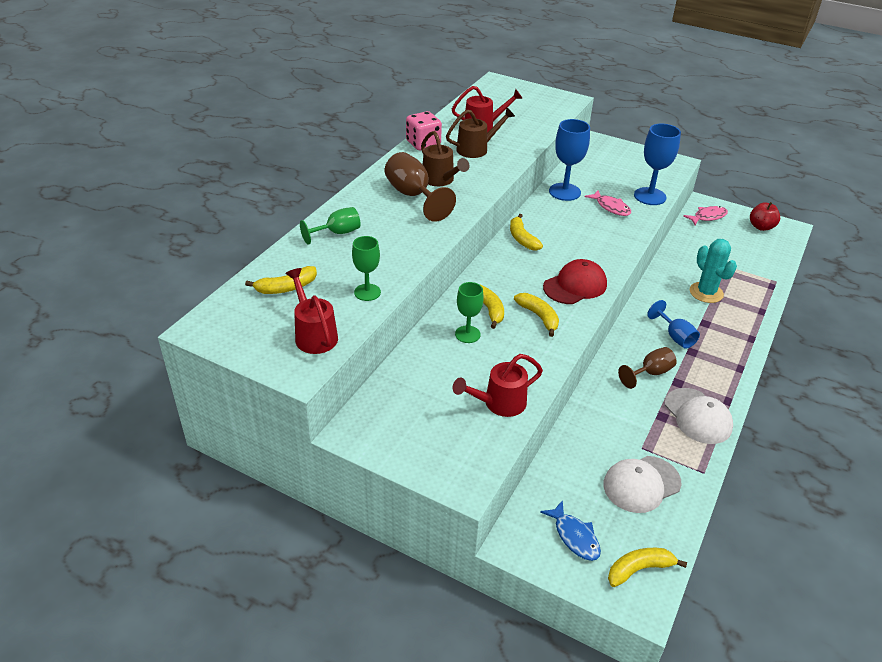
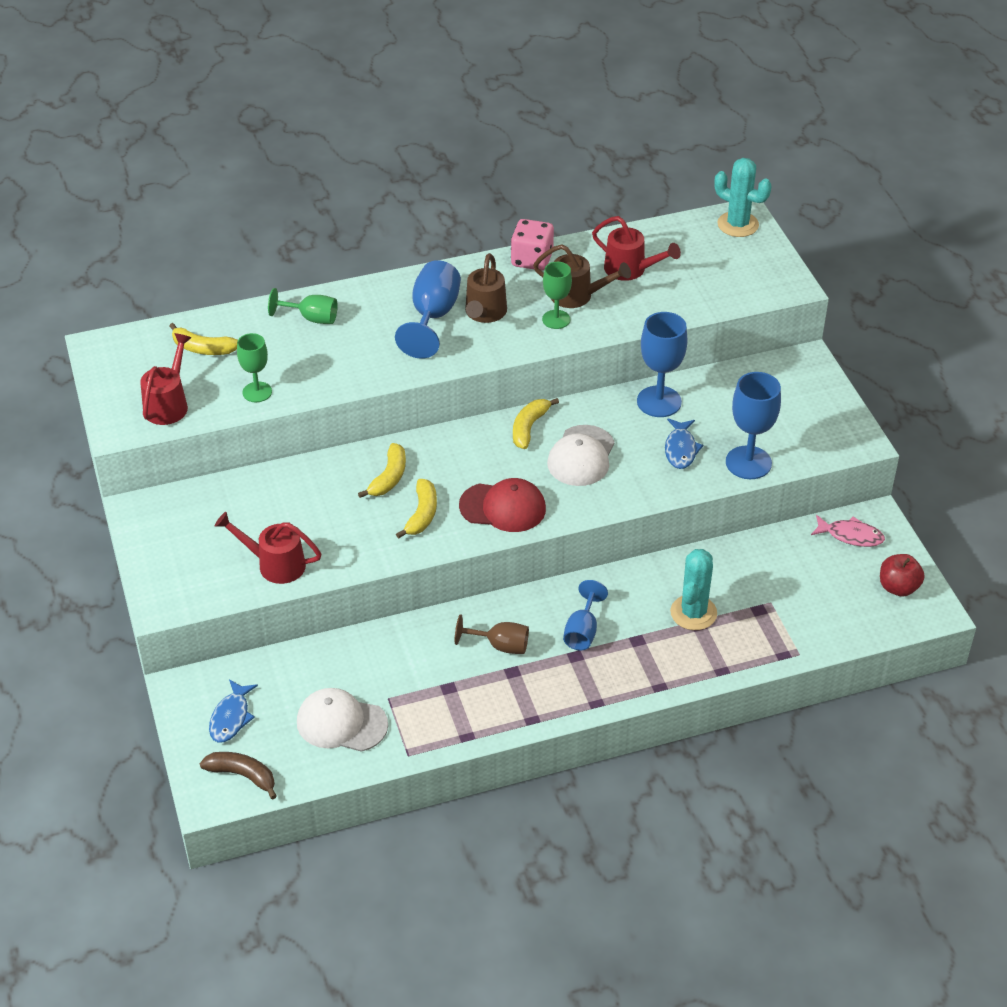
camera: 45 degrees right, 5 degrees up
(413, 196) = (433, 317): brown goblet -> blue goblet
(467, 334) = (336, 489): green goblet -> green goblet (556, 319)
(500, 86) = (738, 224): none -> turquoise cactus
(611, 207) = (680, 449): pink fish -> blue fish
(639, 569) = (242, 775): yellow banana -> brown banana
(698, 416) = (480, 711): white cap -> white cap (581, 456)

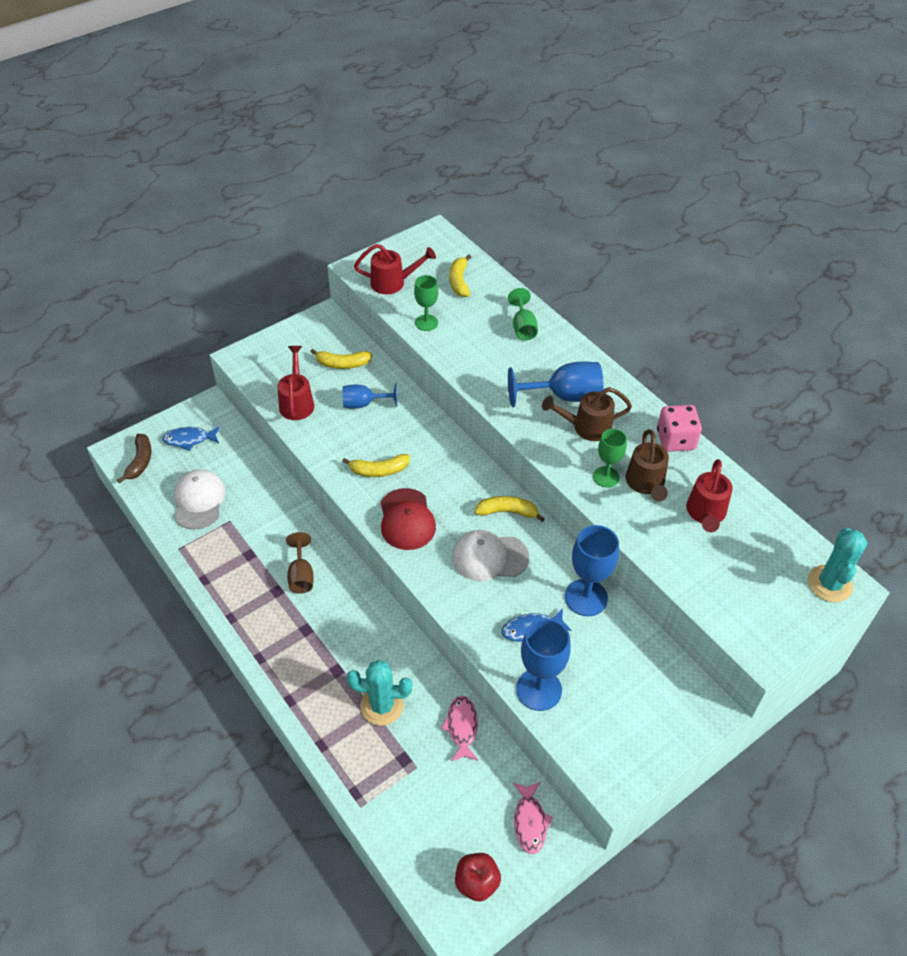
camera: 70 degrees right, 5 degrees up
(389, 478) = (410, 439): yellow banana -> yellow banana (342, 364)
(582, 631) = (334, 627): blue goblet -> blue goblet (364, 404)
(739, 558) = (462, 727): none -> pink fish

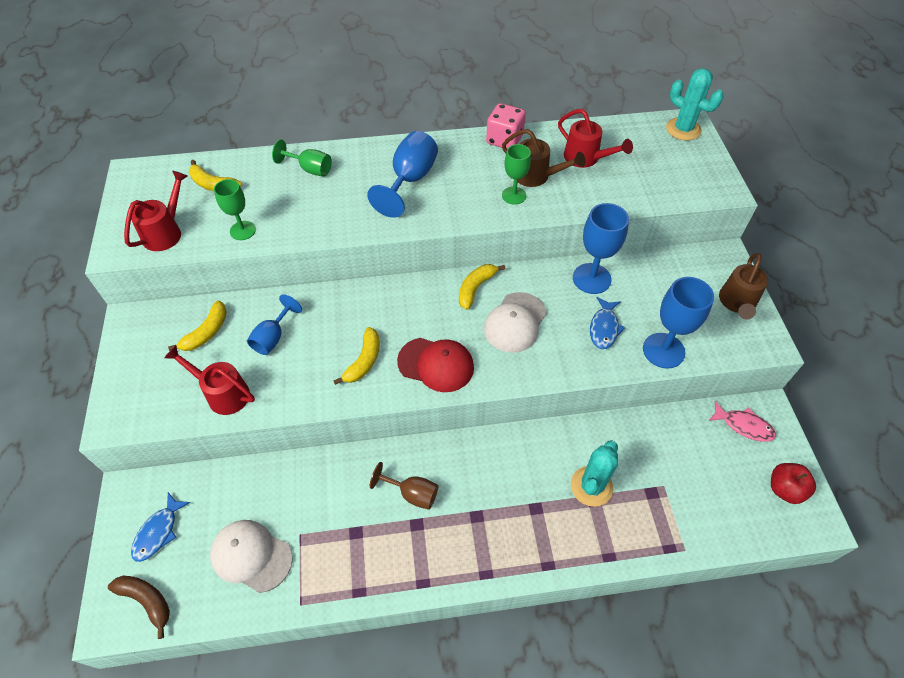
camera: 60 degrees left, 5 degrees up
(462, 727) = (640, 433): pink fish -> none
(586, 427) = (454, 183): brown watering can -> brown watering can (737, 303)

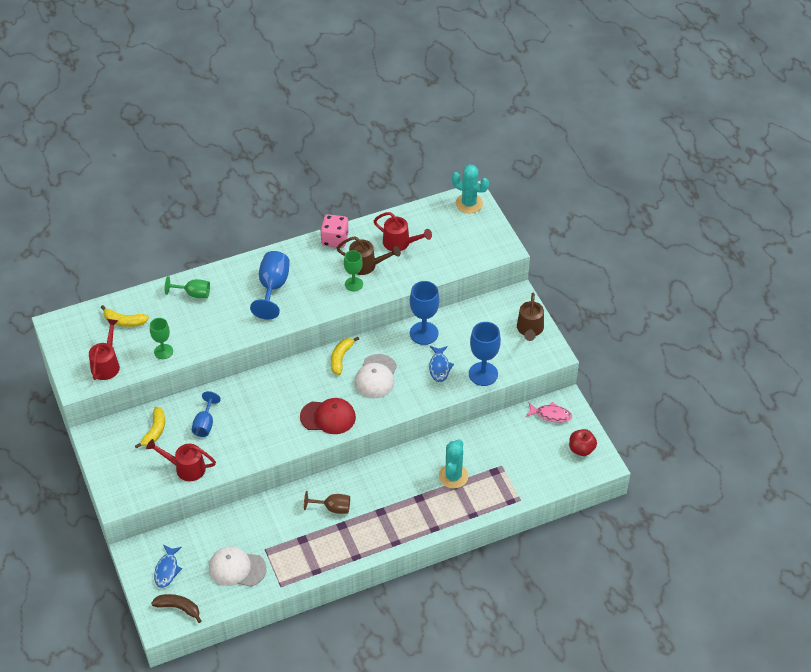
camera: 15 degrees left, 5 degrees down
(364, 361) = (276, 426): yellow banana -> none

